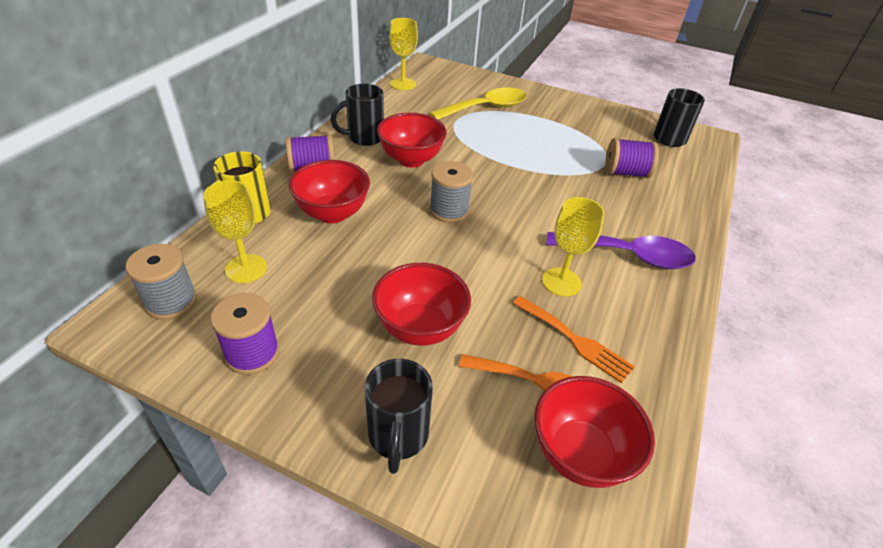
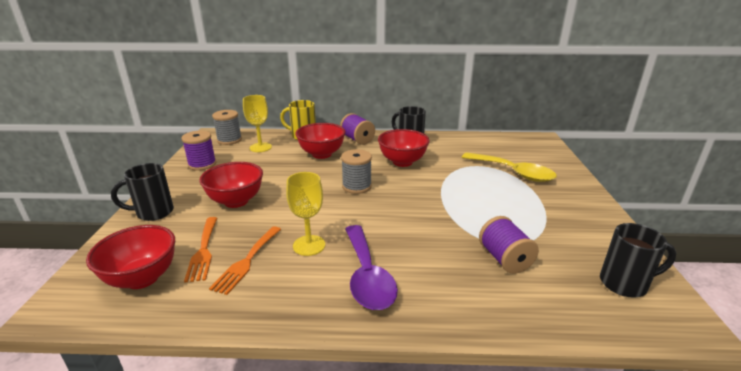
camera: 70 degrees right, 15 degrees down
(403, 84) = (496, 138): yellow goblet -> none

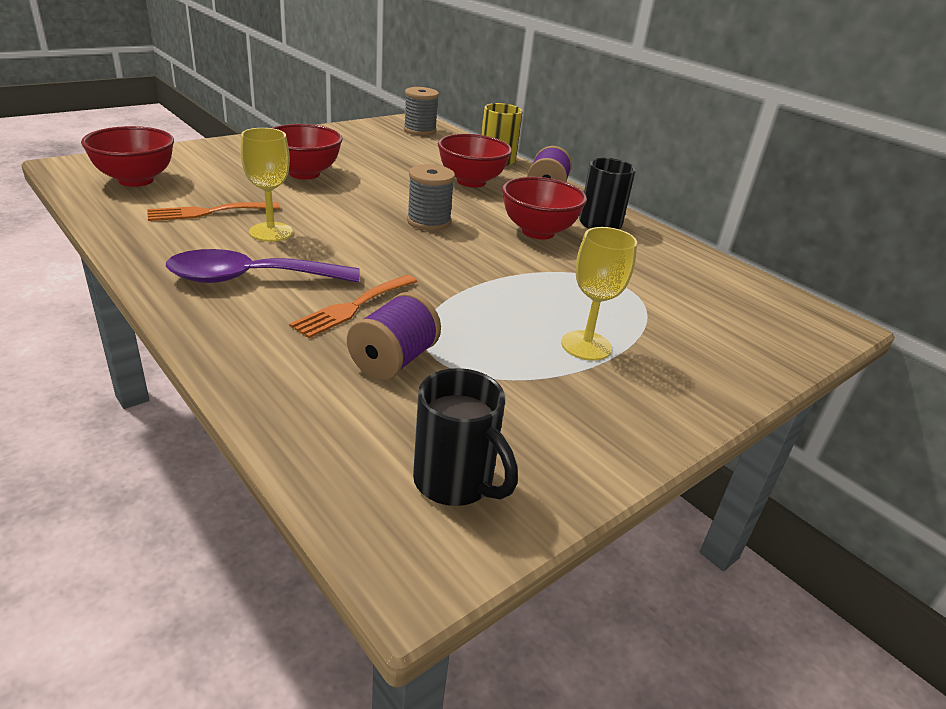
camera: 45 degrees right, 5 degrees up
(153, 213) = (236, 149): black mug -> none
(202, 164) = (350, 137): purple spool -> none
(203, 251) = (202, 189): orange fork -> orange fork (352, 307)
(260, 147) = (430, 148): yellow goblet -> yellow goblet (586, 345)
(367, 276) = (251, 278): purple spoon -> purple spoon turned 45 degrees clockwise
(513, 172) = (654, 320): yellow spoon -> none

